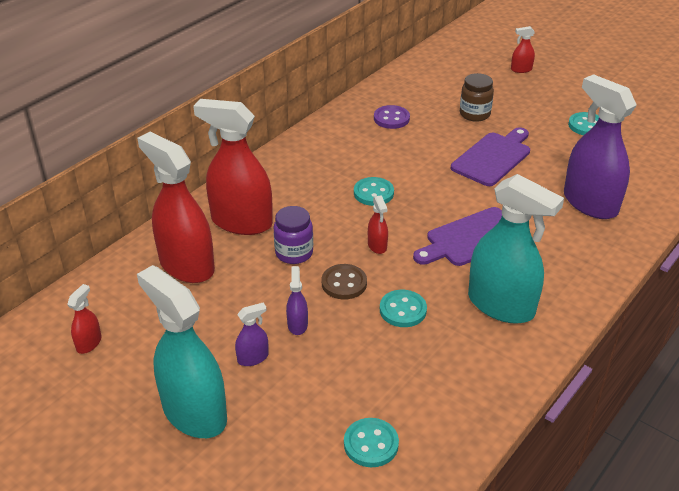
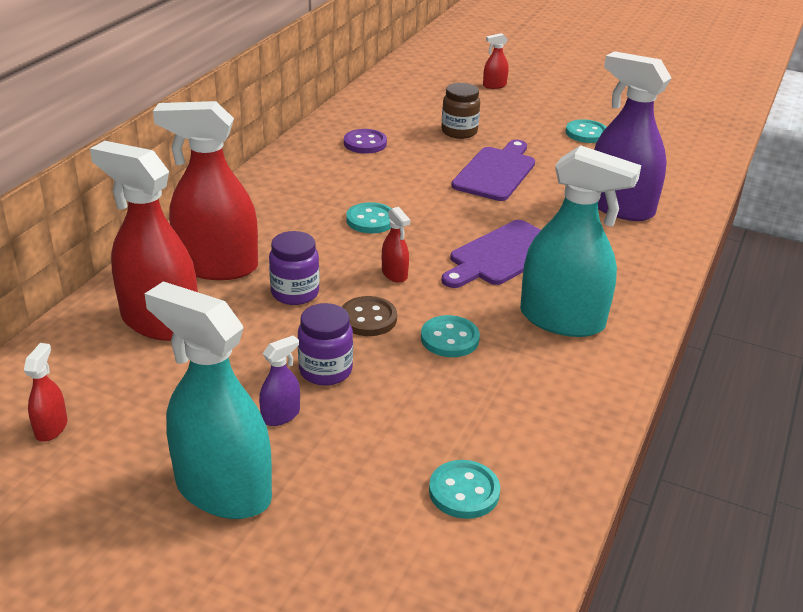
camera: 15 degrees left, 5 degrees down
(297, 325) = (325, 370): purple spray bottle -> purple jar

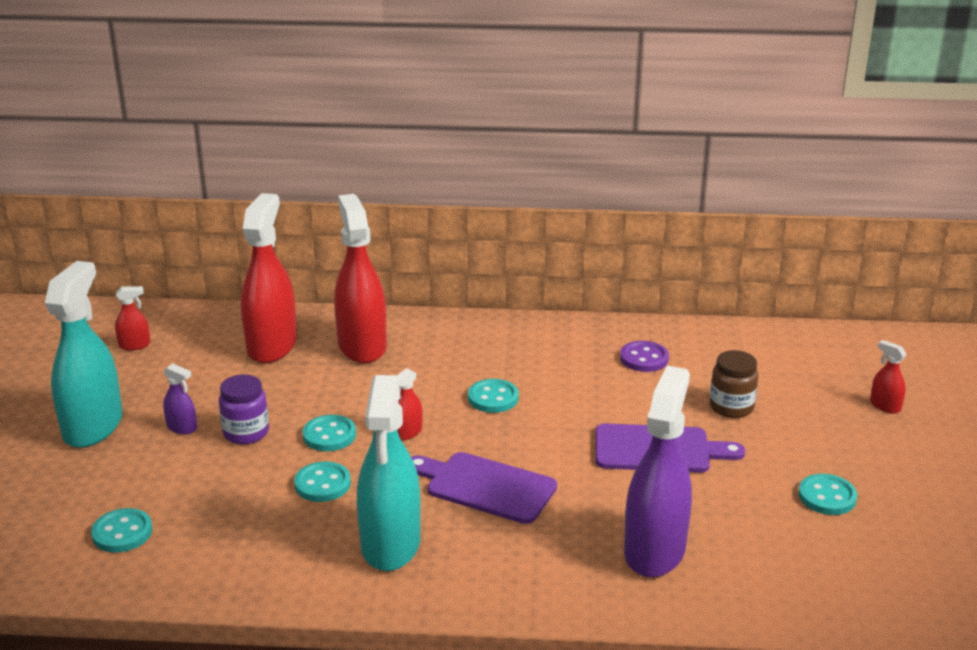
camera: 70 degrees right, 5 degrees down
(295, 293) = (346, 391): purple jar -> none
(368, 318) = (329, 435): brown button -> turquoise button

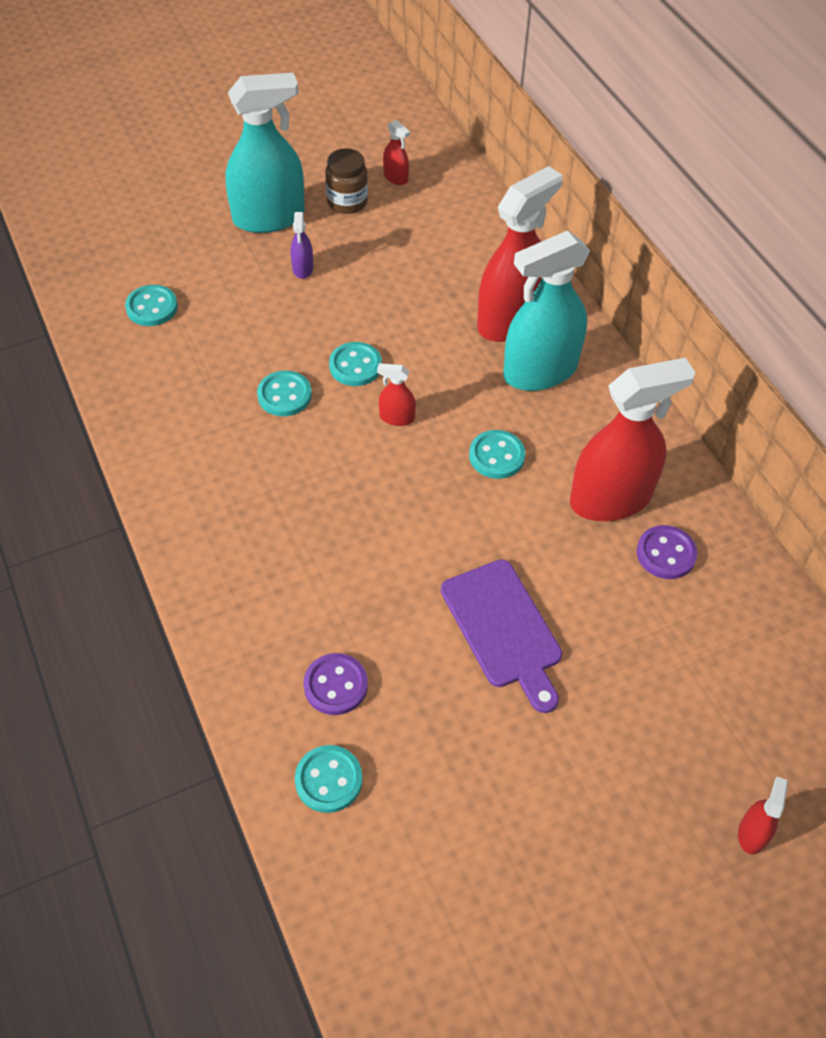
camera: 60 degrees right, 25 degrees up
(246, 433) = (322, 311): purple jar -> none
(272, 346) = (462, 260): red spray bottle -> red spray bottle (611, 499)
(390, 544) = (231, 480): turquoise spray bottle -> turquoise spray bottle (540, 371)
(485, 486) = (352, 511): purple cutting board -> none
(654, 550) = (335, 685): purple spray bottle -> purple button
(731, 407) = (631, 670): brown jar -> brown jar (347, 202)
(827, 497) = (522, 819): turquoise button -> turquoise button (328, 780)

